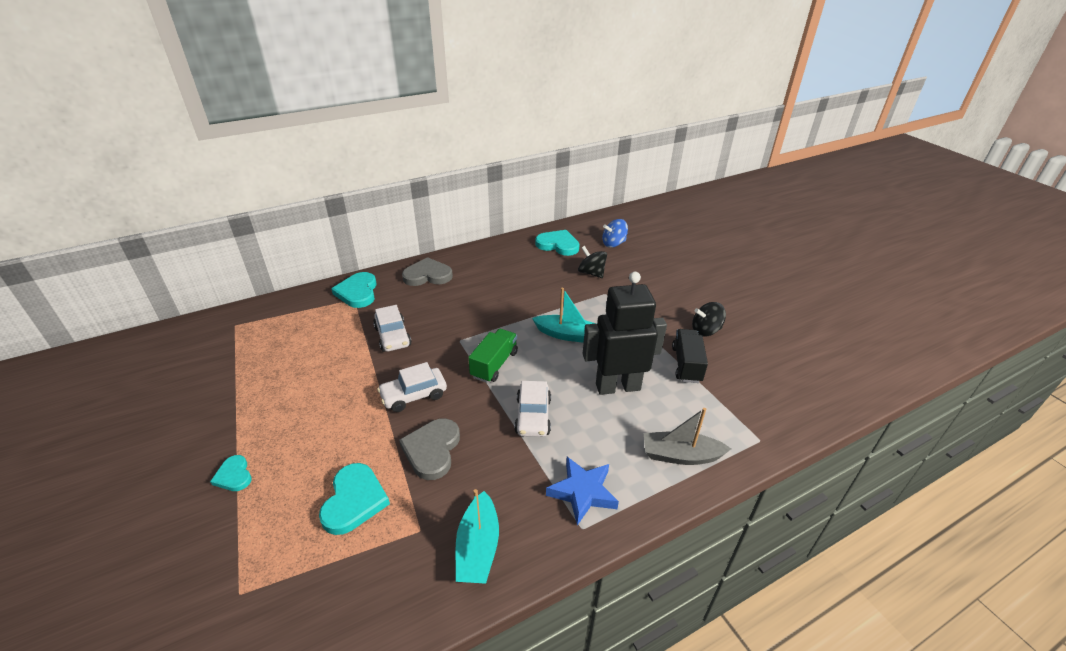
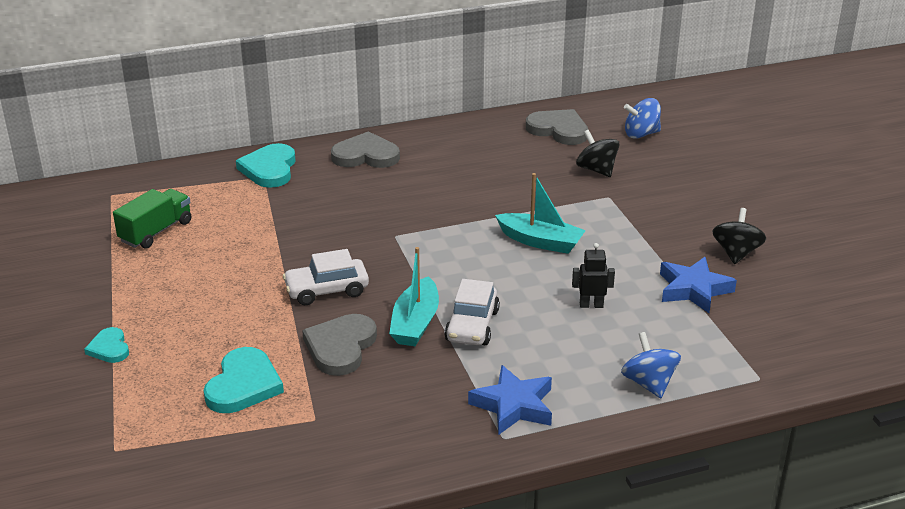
camera: 10 degrees right, 5 degrees down
(393, 337) = (309, 224): white car -> none
(478, 547) = (378, 441): turquoise boat -> turquoise boat (415, 323)
(494, 364) = (435, 266): green truck -> green truck (156, 232)
(558, 245) = (558, 130): turquoise heart -> grey heart
(617, 386) = (591, 305): black robot -> black robot, size x0.41
(680, 455) = (649, 383): grey boat -> blue spinning top
(686, 364) = (693, 289): black truck -> blue star
(705, 330) = (736, 253): black spinning top -> black spinning top turned 105 degrees clockwise

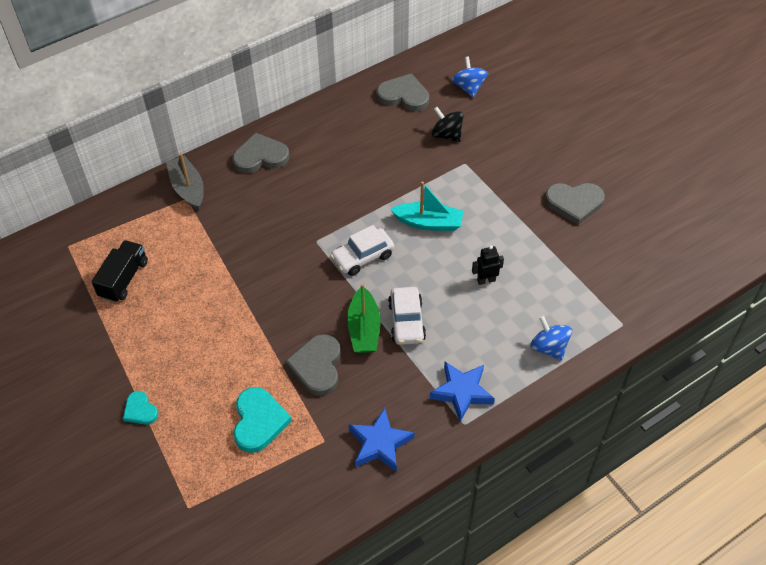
camera: 15 degrees left, 20 degrees up
(156, 232) = (124, 279): green truck -> black truck
(269, 169) = (188, 188): turquoise heart -> grey boat
(327, 290) = (285, 311): white car -> white car (362, 257)
(415, 323) = (364, 329): turquoise boat -> green boat
(641, 134) = (469, 87): blue spinning top -> blue spinning top turned 105 degrees clockwise
(693, 289) = (554, 247): blue star -> blue star (379, 444)
(736, 253) = (574, 203): black spinning top -> grey heart

